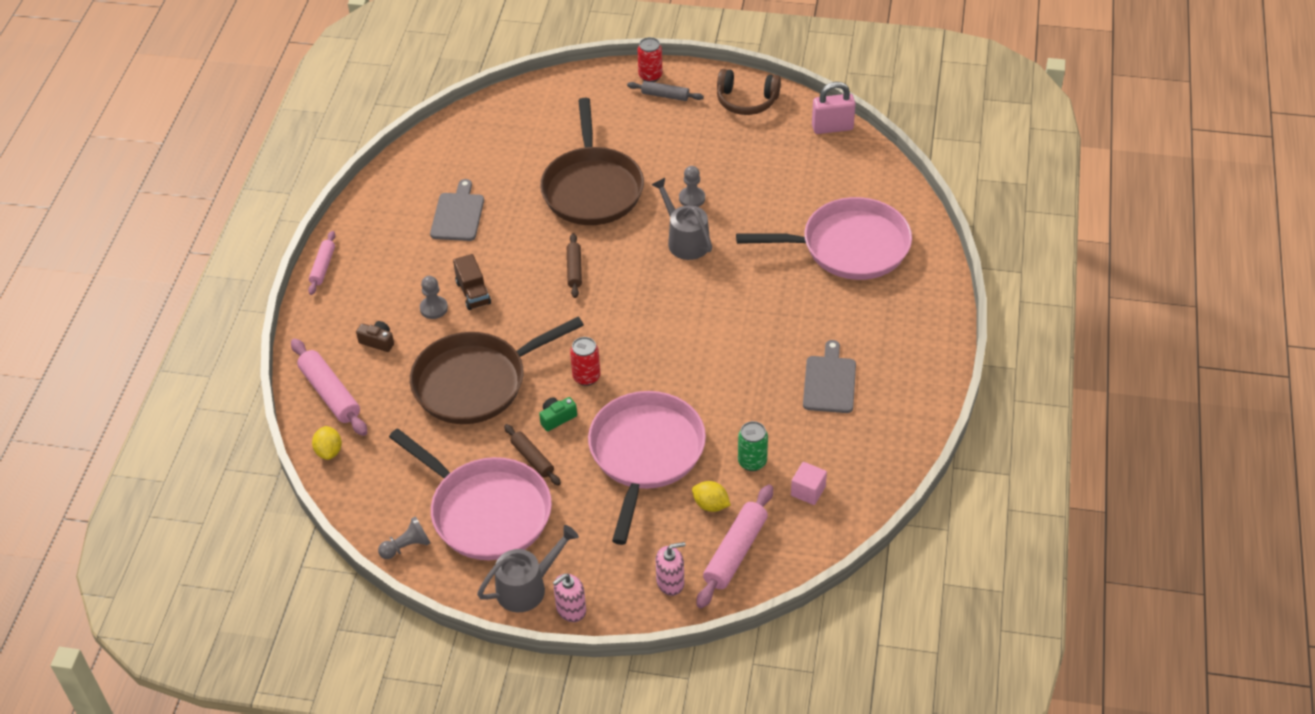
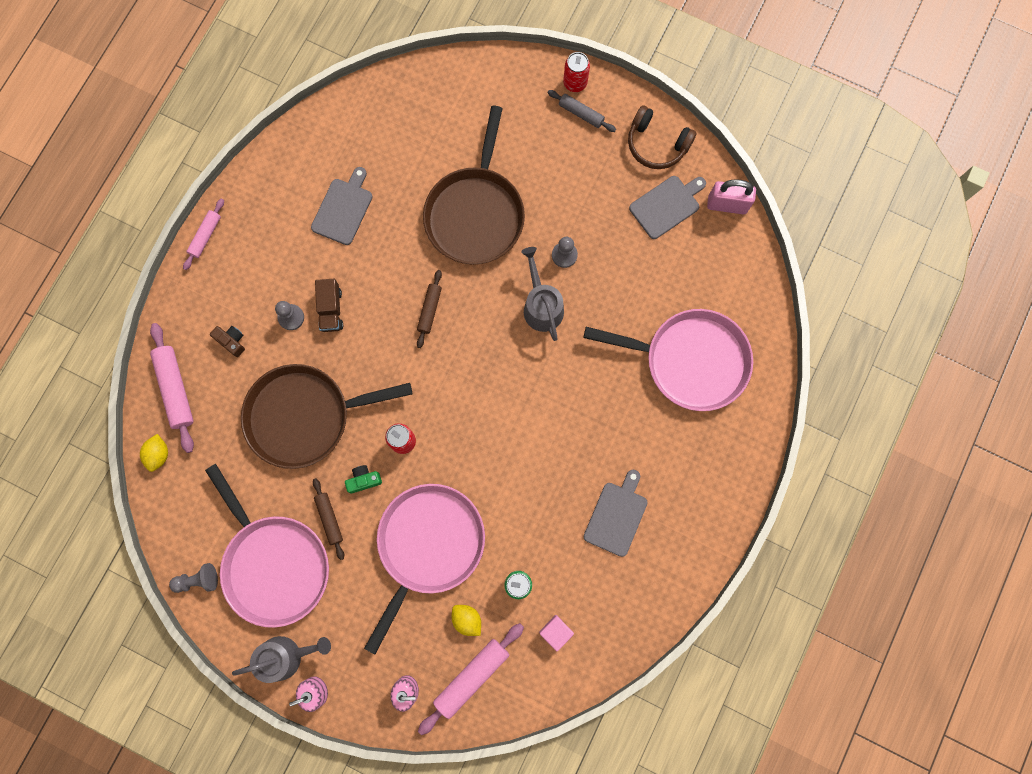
camera: 15 degrees right, 30 degrees up
(775, 141) = (666, 205): none -> grey cutting board

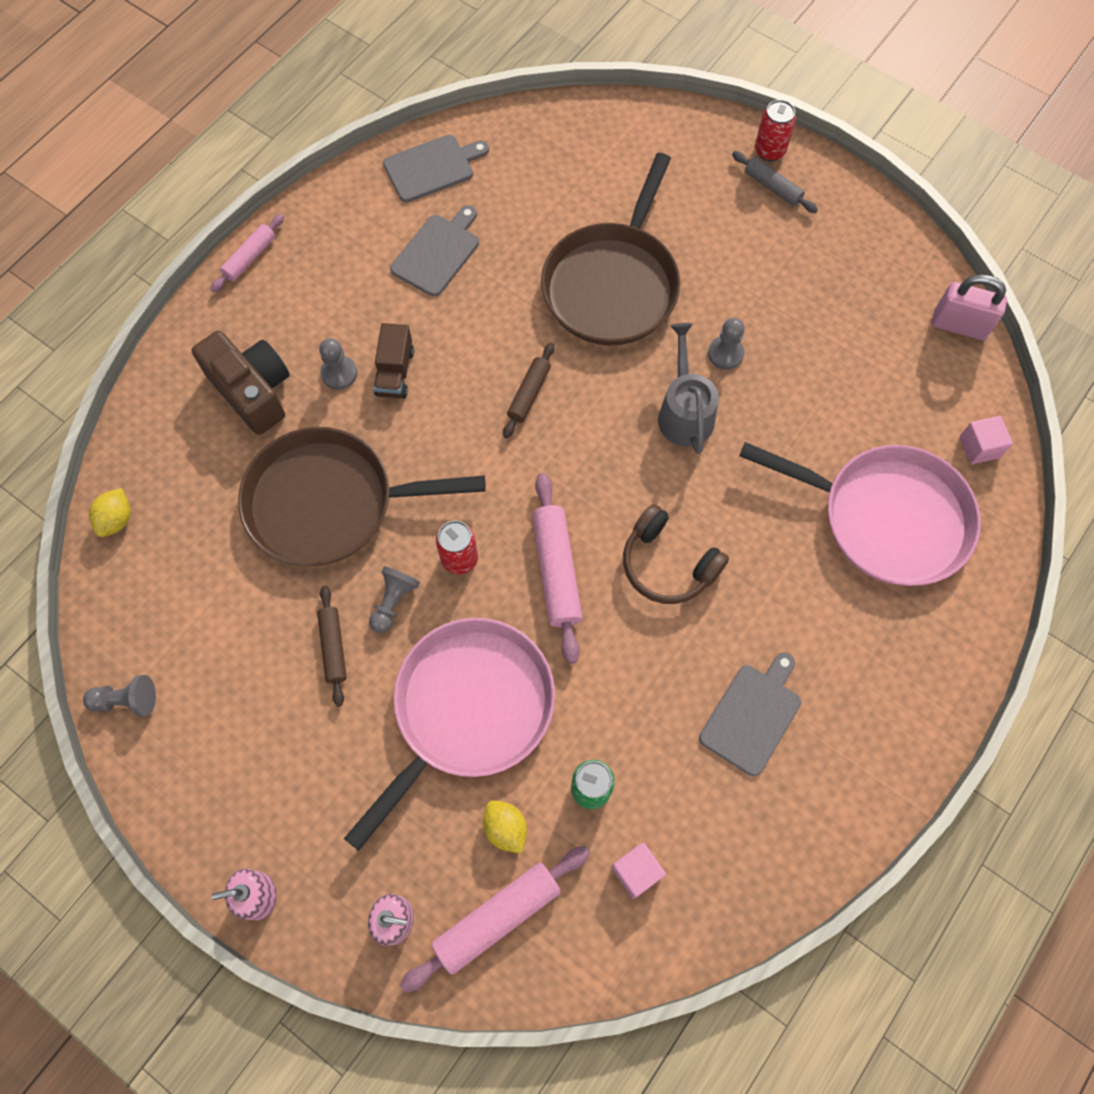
camera: 10 degrees right, 10 degrees down
(175, 389) = (162, 439): pink rolling pin -> pink rolling pin (556, 571)
(231, 341) = (252, 391): brown camera -> brown camera, size x2.12
(274, 564) = (240, 698): pink pan -> none
(286, 656) = (226, 834): grey watering can -> none
(364, 480) = (393, 602): green camera -> grey pawn
(656, 144) = (870, 238): brown headphones -> brown headphones (668, 564)
(666, 205) = (875, 313): grey cutting board -> grey cutting board (432, 167)
(749, 297) = (979, 447): none -> pink cube

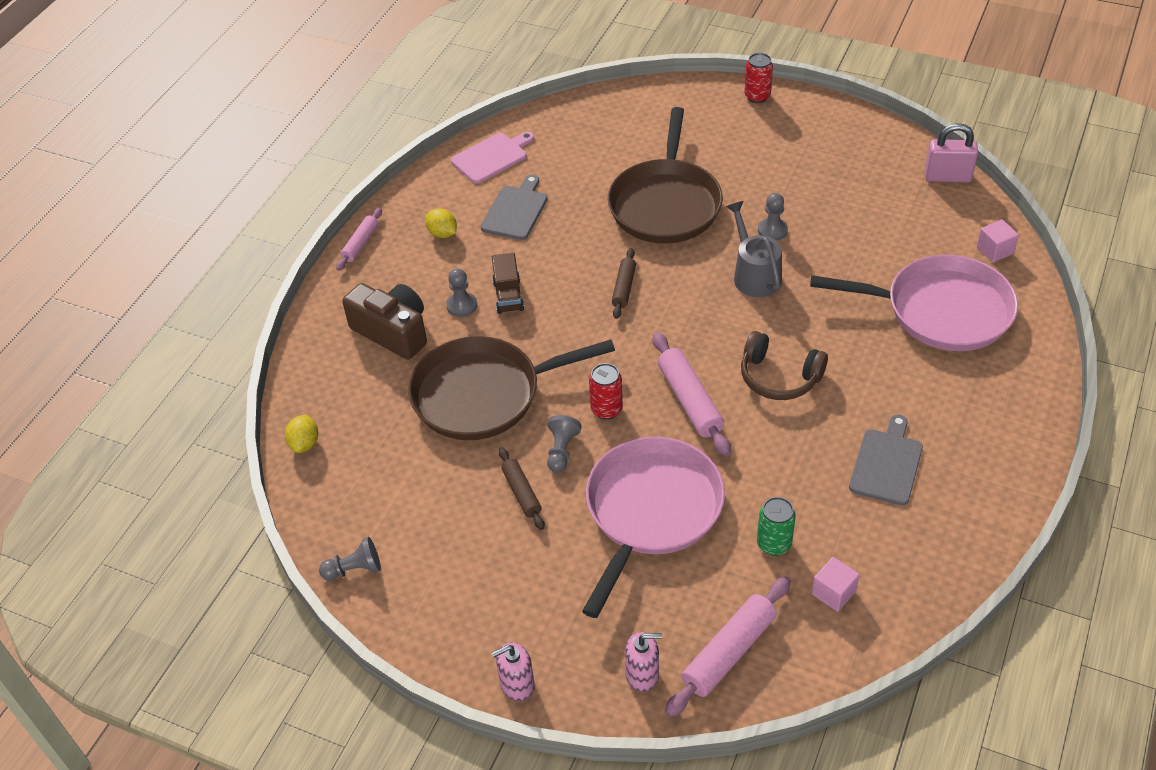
camera: 10 degrees left, 20 degrees down
(432, 167) = (492, 157): grey cutting board -> pink cutting board
(505, 828) = (713, 587): yellow lemon -> yellow lemon (442, 233)
(772, 187) = (768, 118): grey rolling pin -> none

